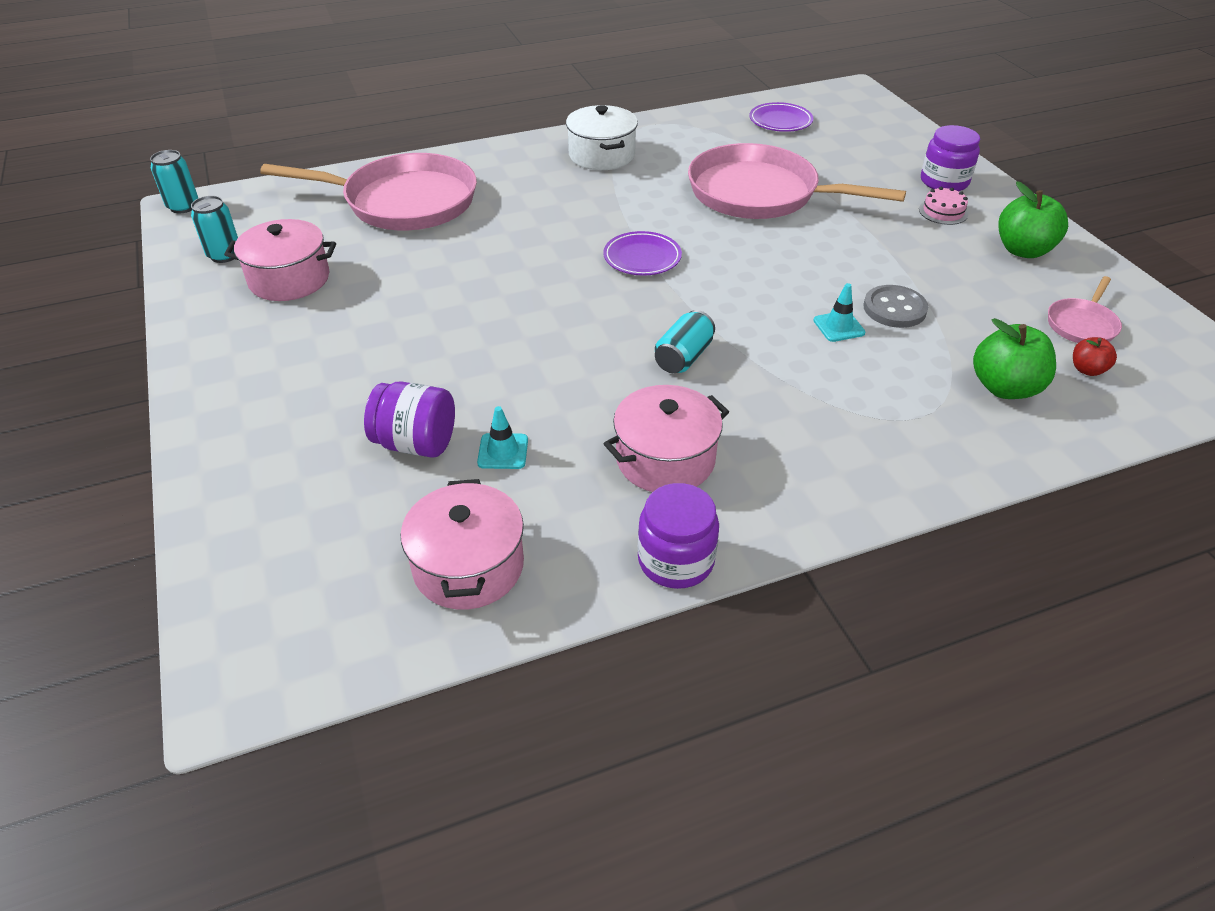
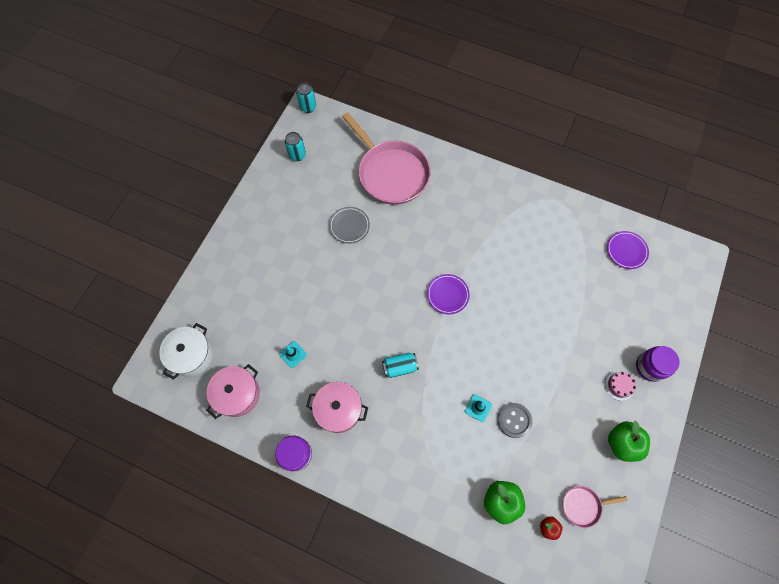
camera: 45 degrees right, 25 degrees up
(289, 279) = (307, 191): pink pot -> none
(408, 275) = (349, 226): none -> grey plate
(416, 443) = (271, 324): purple jar -> none
(601, 155) = (507, 207): white pot -> white pot (191, 355)
(760, 194) = (547, 297): pink pan -> none

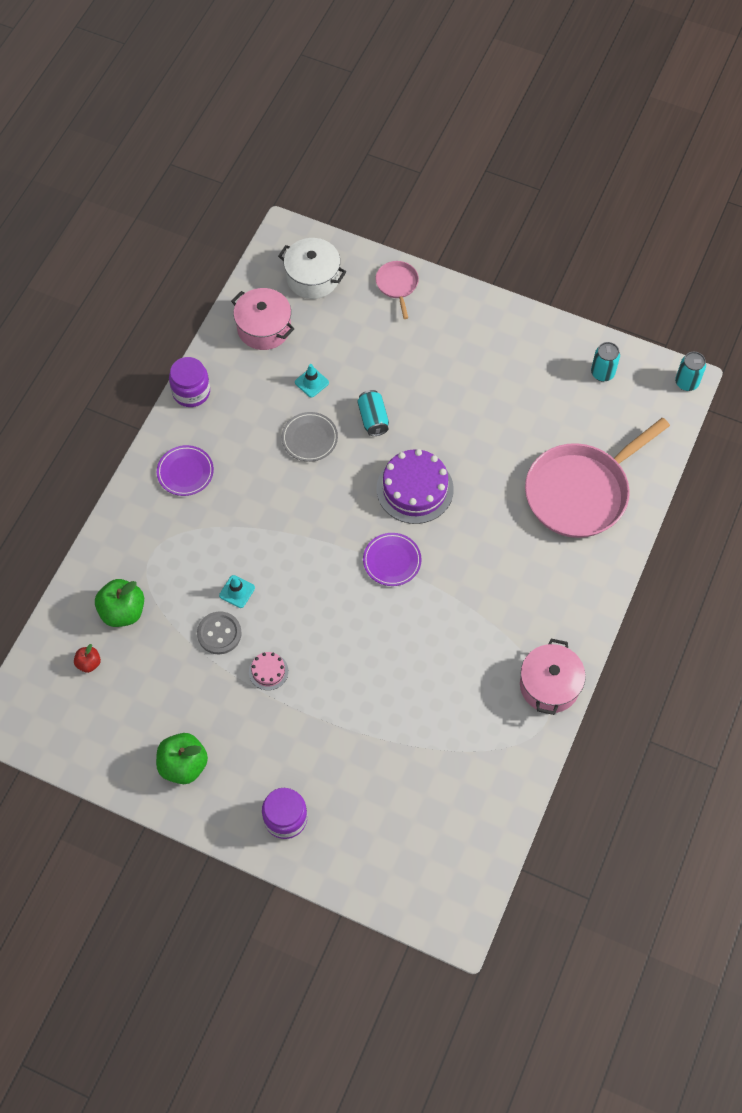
camera: 90 degrees right, 5 degrees down
(339, 409) = (241, 434): pink pot -> pink pot (549, 685)
(349, 226) = (492, 440): grey plate -> grey plate (309, 438)
(389, 279) = (415, 489): none -> purple cake
(400, 367) = (293, 501): turquoise can -> turquoise can (373, 419)
(583, 506) = (110, 706): pink pan -> pink pan (397, 285)
(619, 385) = (260, 772): pink cake -> pink cake (268, 671)
(626, 251) = (465, 811): purple plate -> purple plate (185, 472)

